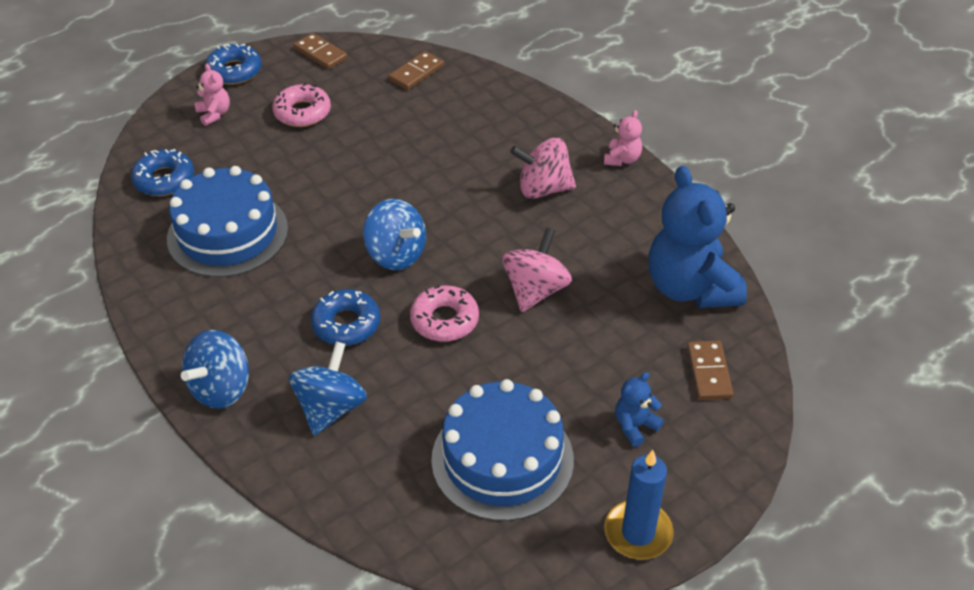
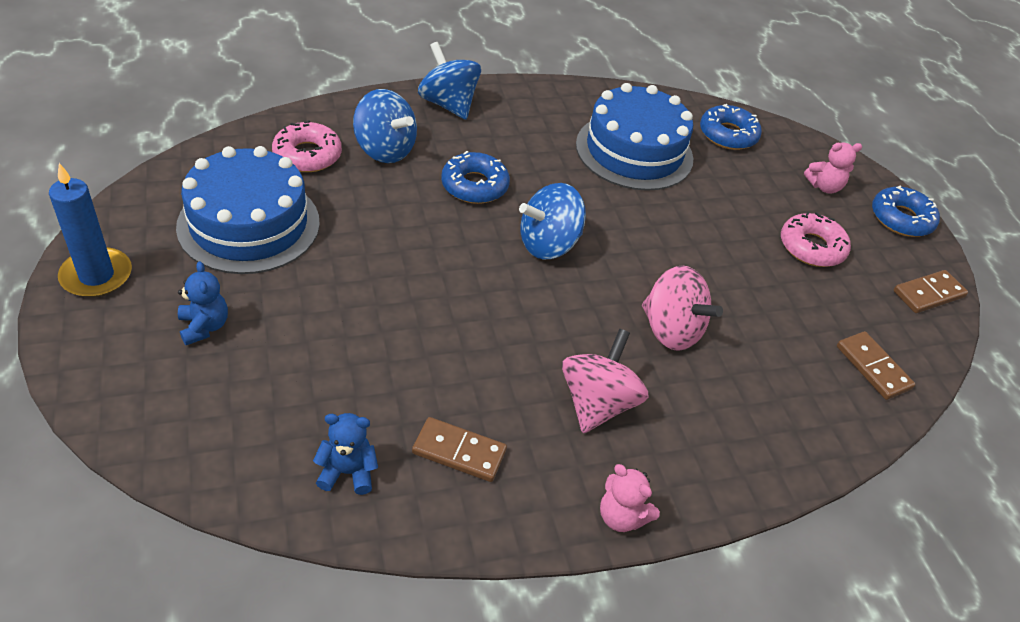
camera: 105 degrees right, 0 degrees up
(444, 320) = (438, 247): pink donut -> pink donut (307, 155)
(535, 290) = (434, 327): pink spinning top -> pink spinning top (671, 330)
(690, 288) = (347, 472): blue teddy bear -> blue teddy bear, size x0.44
(709, 372) = (216, 422): brown domino -> brown domino (459, 452)

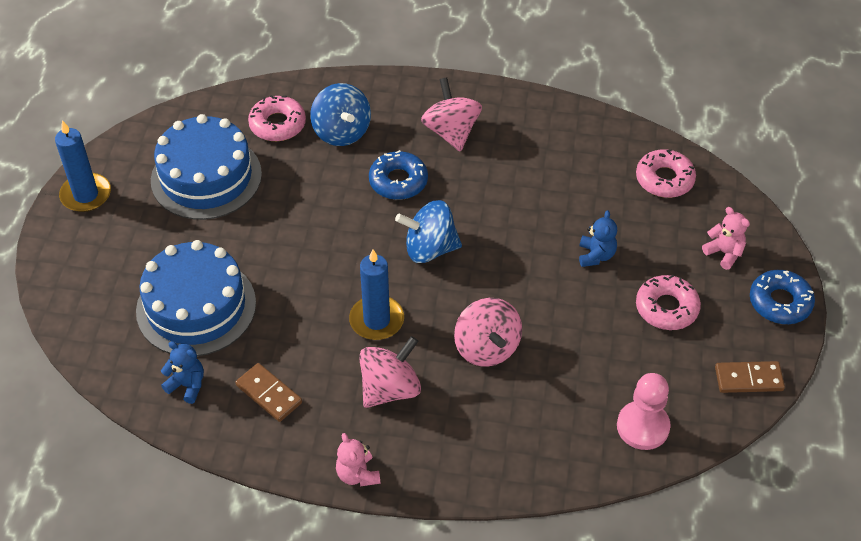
camera: 30 degrees right, 5 degrees up
(204, 327) = (140, 253): blue teddy bear -> blue teddy bear (596, 255)
(448, 104) = (418, 97): blue spinning top -> none
(501, 130) = (451, 132): none -> pink spinning top
(536, 332) = (376, 320): none -> blue candle
(634, 151) = (560, 178): blue cake -> blue cake (196, 307)
(728, 134) = (664, 179): blue donut -> pink donut
(824, 187) = (724, 253): pink teddy bear -> pink teddy bear turned 150 degrees counterclockwise
(873, 367) = (643, 427): brown domino -> pink pawn

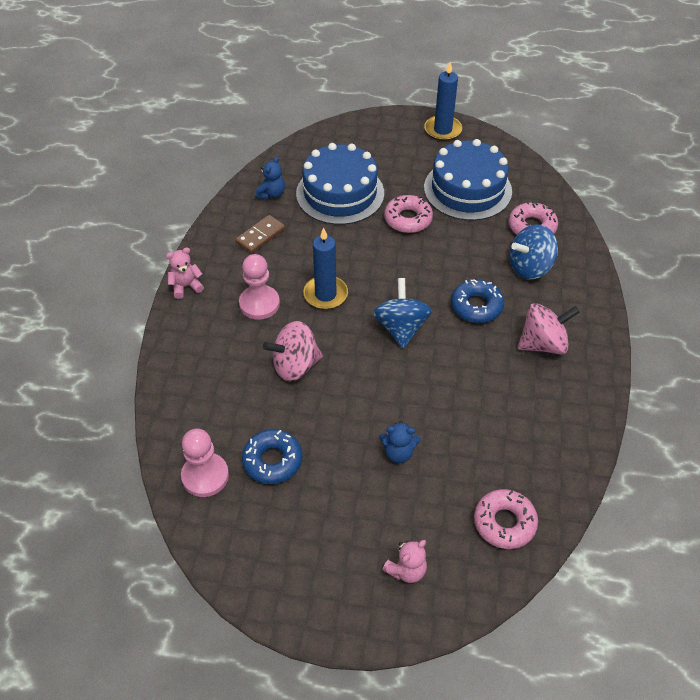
camera: 90 degrees right, 0 degrees up
(390, 389) = (259, 304): pink spinning top -> pink pawn
(666, 308) = (335, 508): pink donut -> pink donut (408, 219)
(748, 379) = (248, 572): brown domino -> none
(780, 302) = (341, 618): blue donut -> blue donut (272, 461)

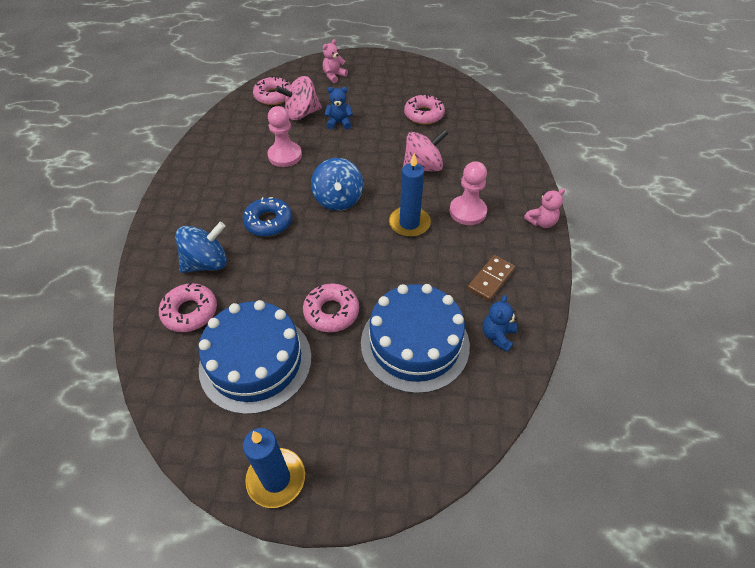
camera: 175 degrees right, 0 degrees up
(205, 476) = (465, 105): pink pawn -> pink pawn (285, 156)
(272, 461) = (424, 115): blue donut -> pink donut
(543, 344) = (217, 195): pink spinning top -> pink spinning top (302, 114)

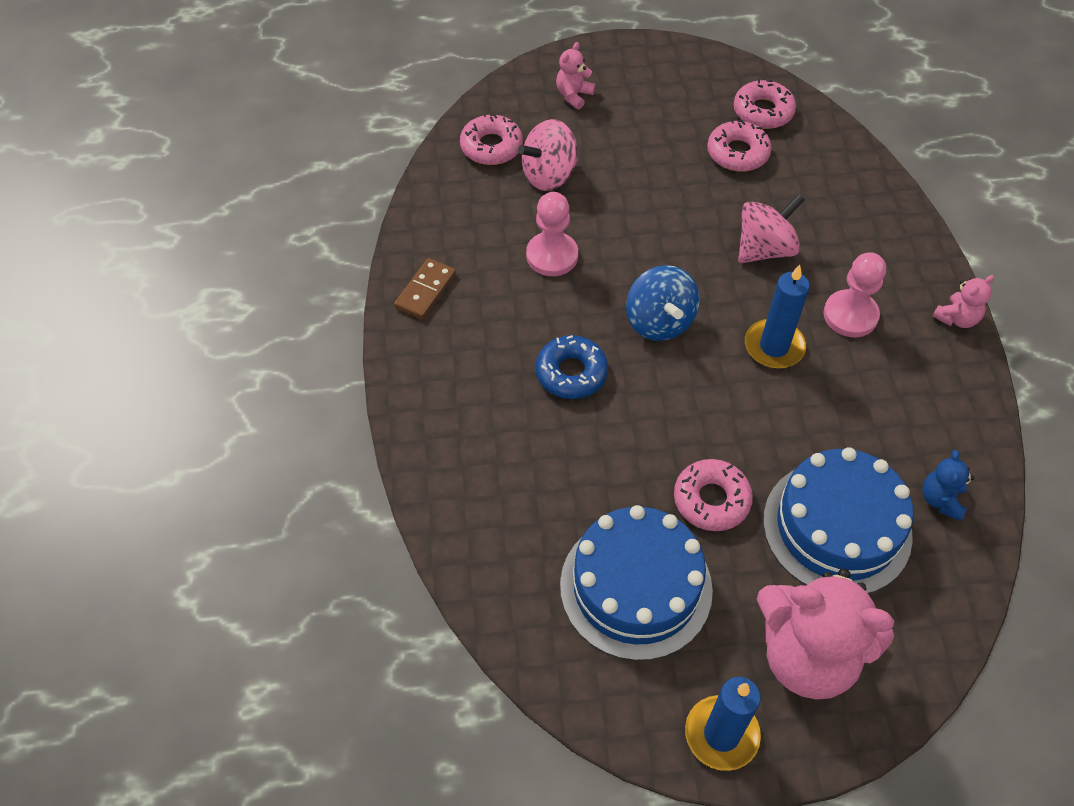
camera: 10 degrees left, 5 degrees up
(190, 312) = (516, 530): pink donut -> pink donut (763, 111)
(207, 263) = (509, 452): blue spinning top -> none
(339, 123) = (613, 185): blue teddy bear -> none
(362, 430) = (807, 655): none -> pink teddy bear
(490, 279) = (910, 418): brown domino -> brown domino (425, 290)

